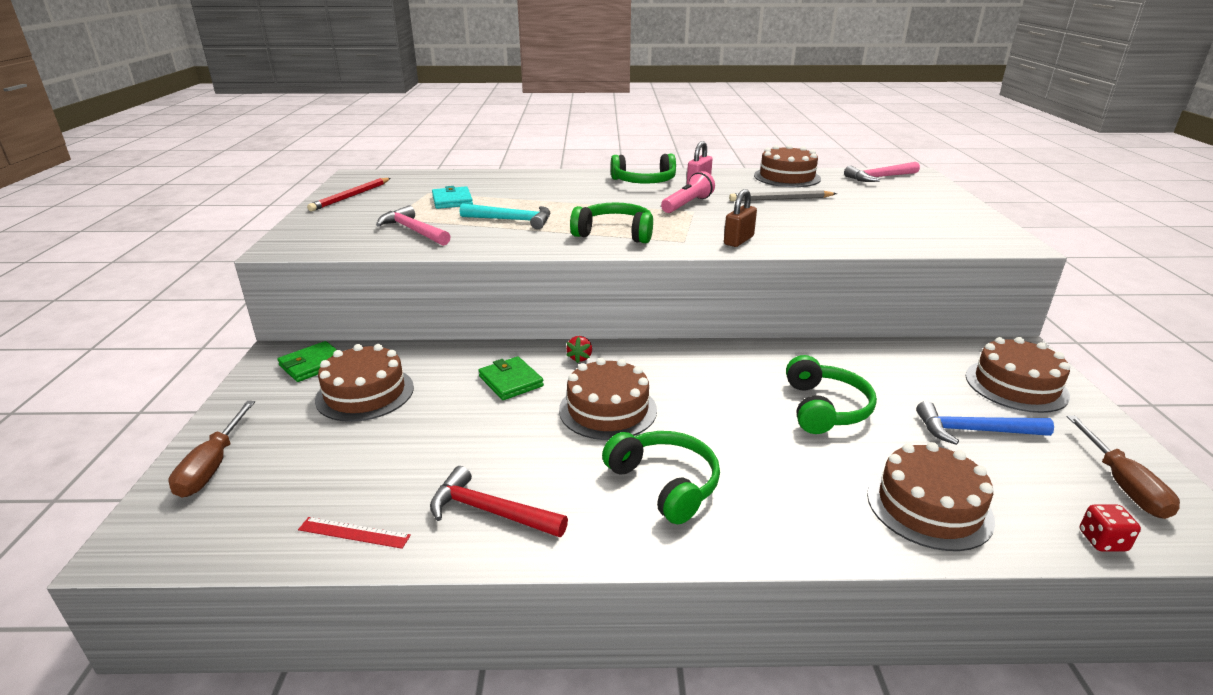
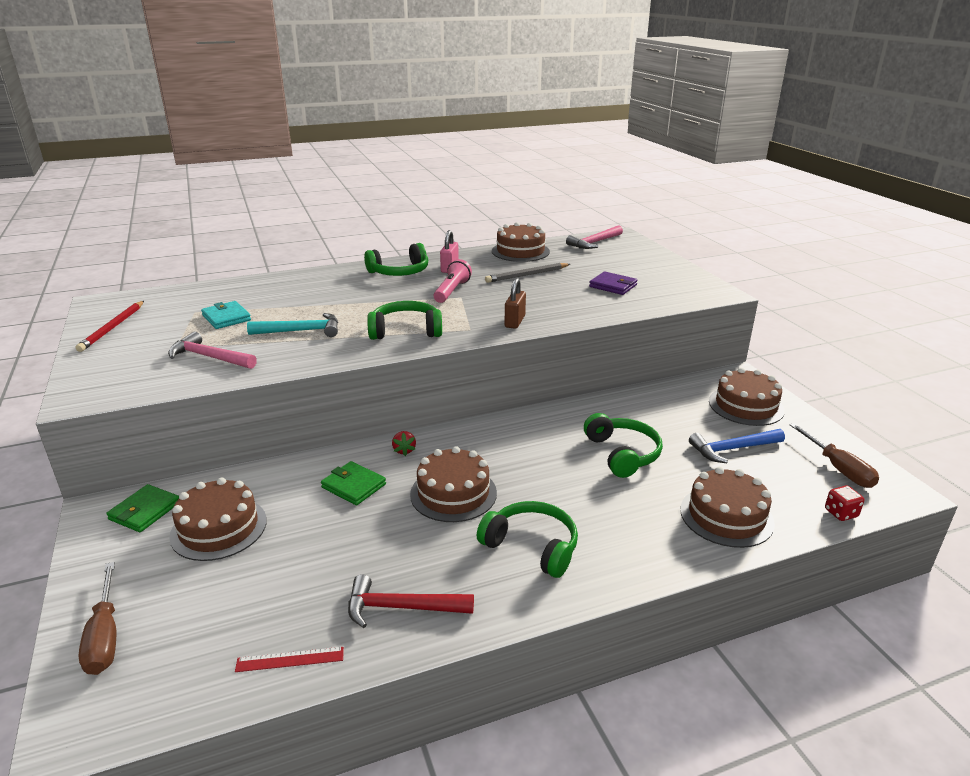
camera: 20 degrees left, 0 degrees up
(877, 221) = (613, 286): none -> purple wallet

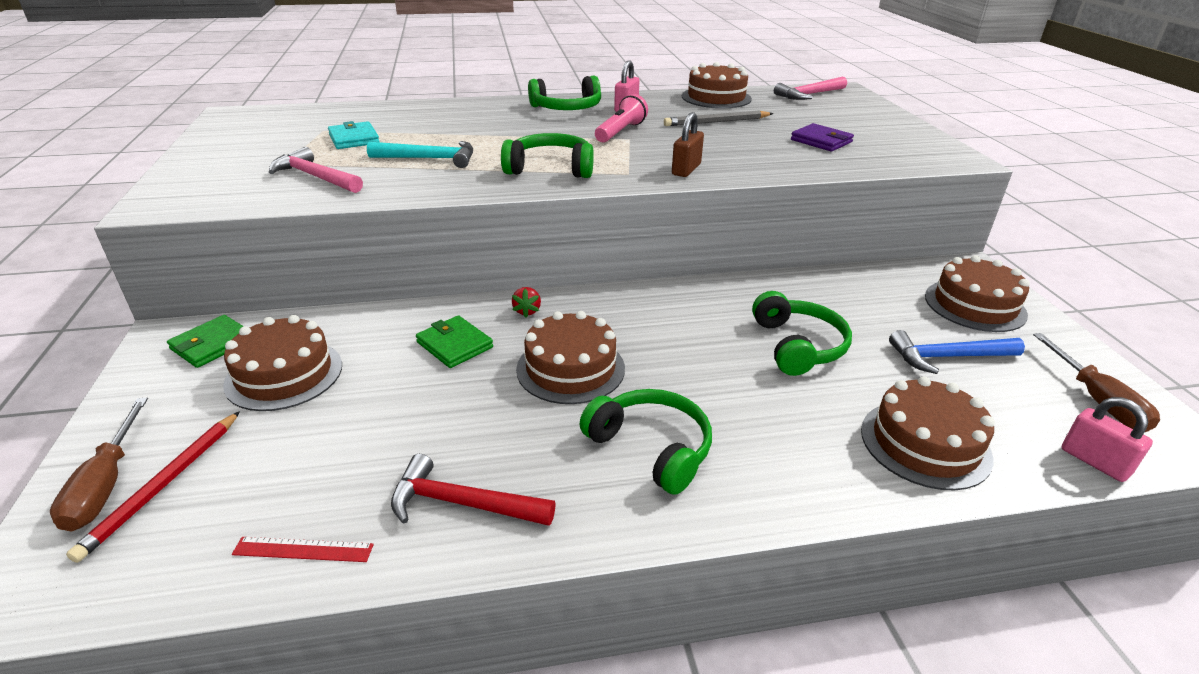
camera: 10 degrees right, 5 degrees up
(113, 328) = (229, 139): red pencil -> red pencil (164, 485)
(841, 513) = (1094, 462): red dice -> pink padlock

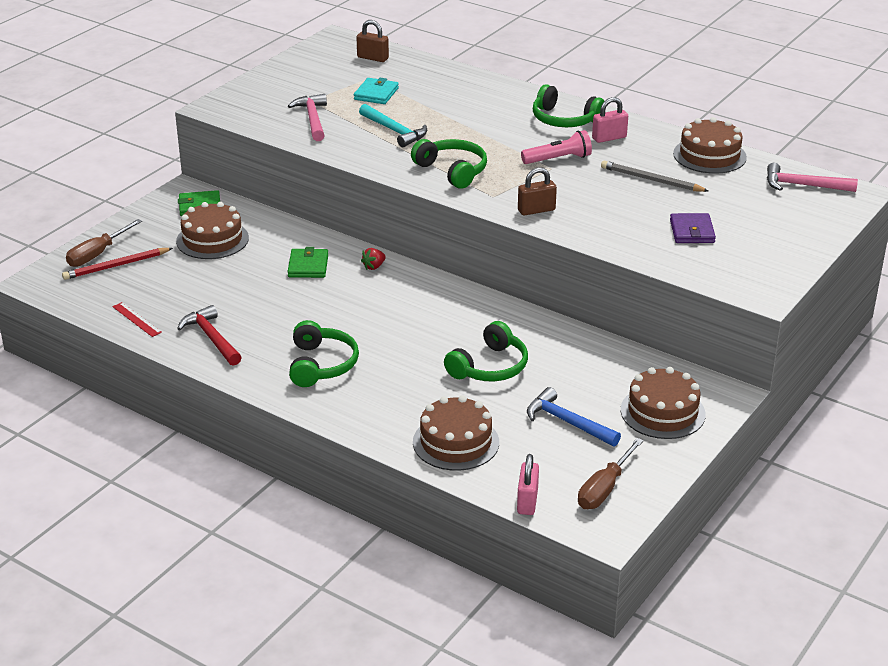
camera: 45 degrees right, 0 degrees up
(300, 117) = (372, 58): none -> brown padlock
(570, 368) = (345, 309): brown cake -> none

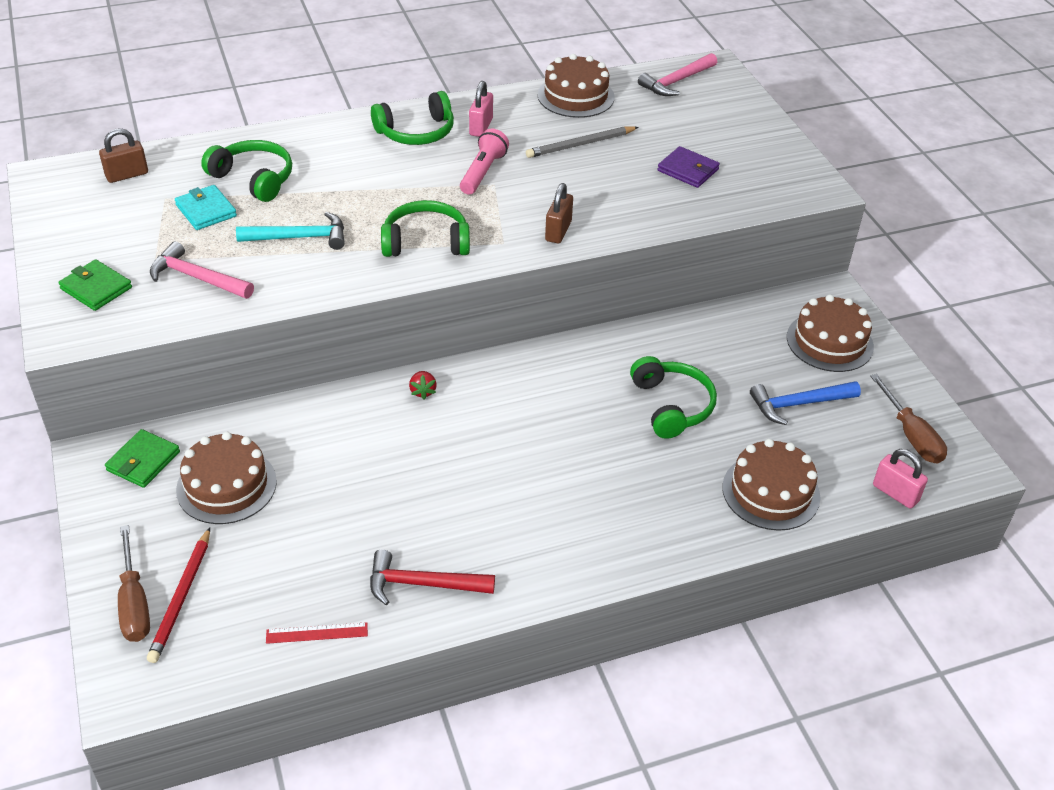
camera: 55 degrees left, 10 degrees up
(308, 266) = (367, 437): green wallet -> green wallet (96, 288)
(321, 365) = (558, 520): green headphones -> green headphones (254, 178)

